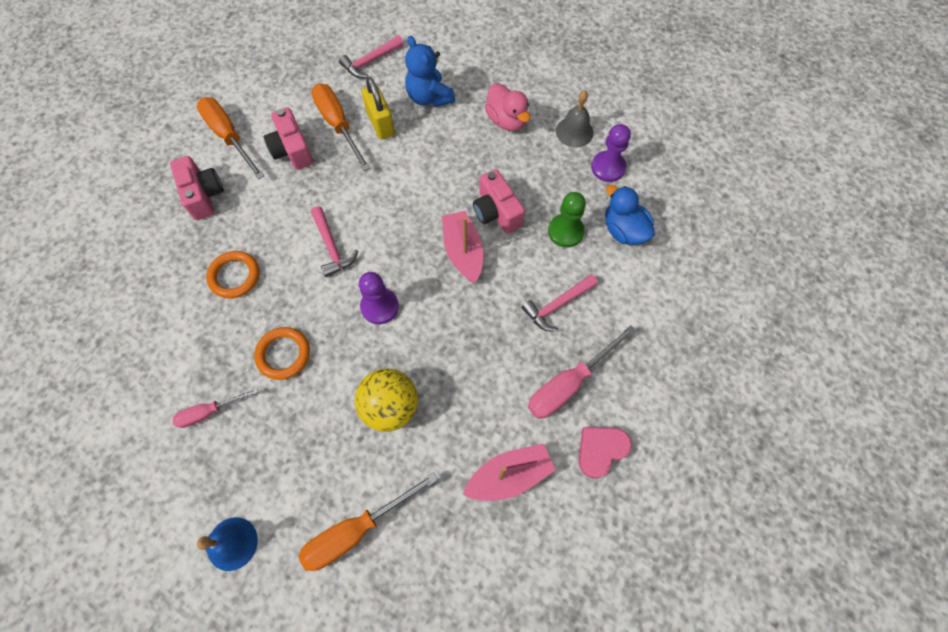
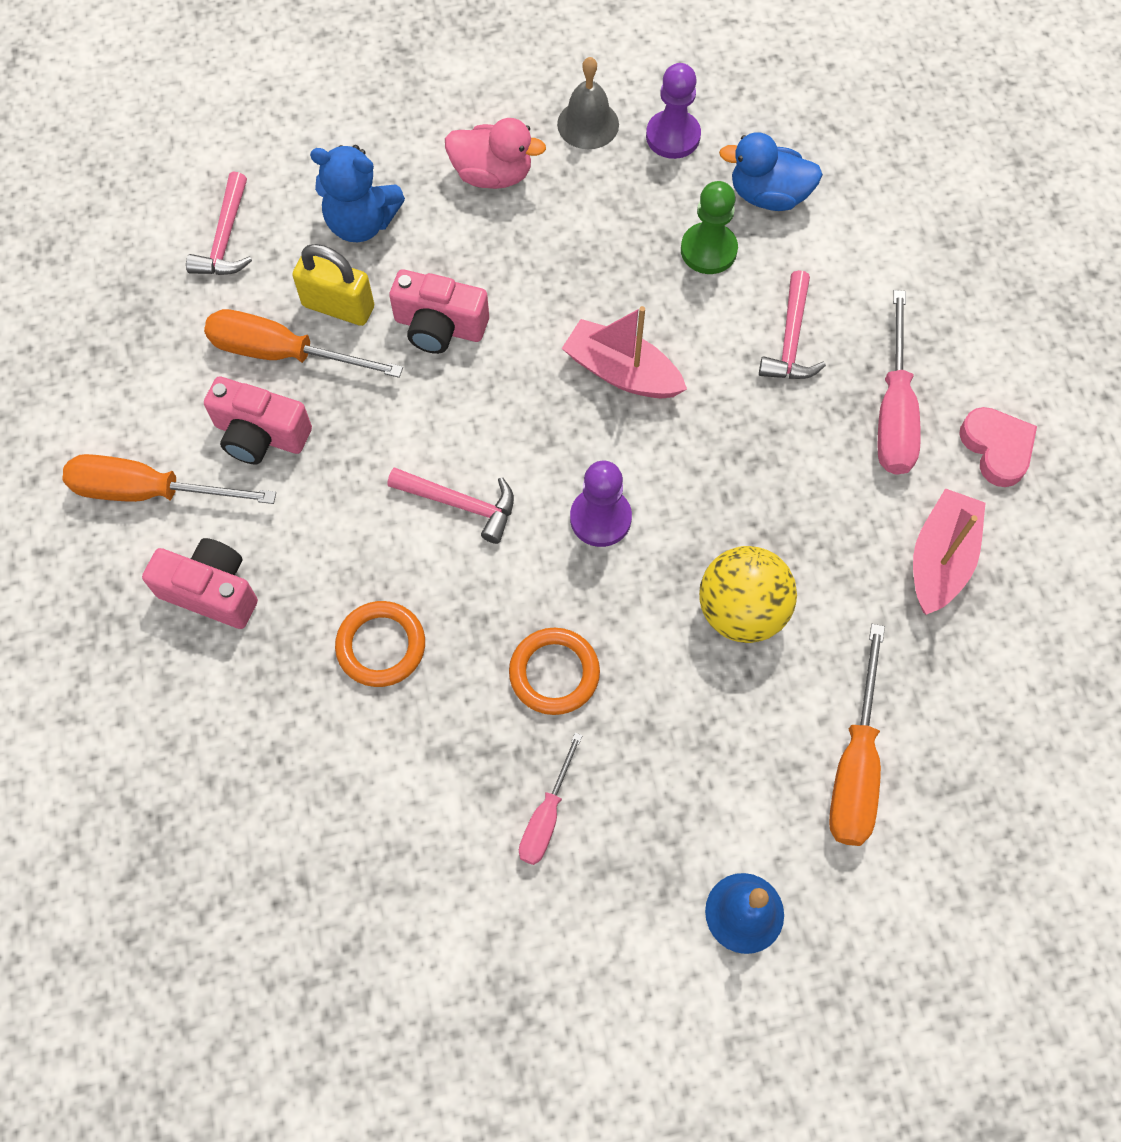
camera: 45 degrees left, 0 degrees up
(496, 212) = (607, 294): pink camera -> pink camera (439, 326)
(600, 450) = (996, 448): pink heart -> pink heart turned 150 degrees clockwise

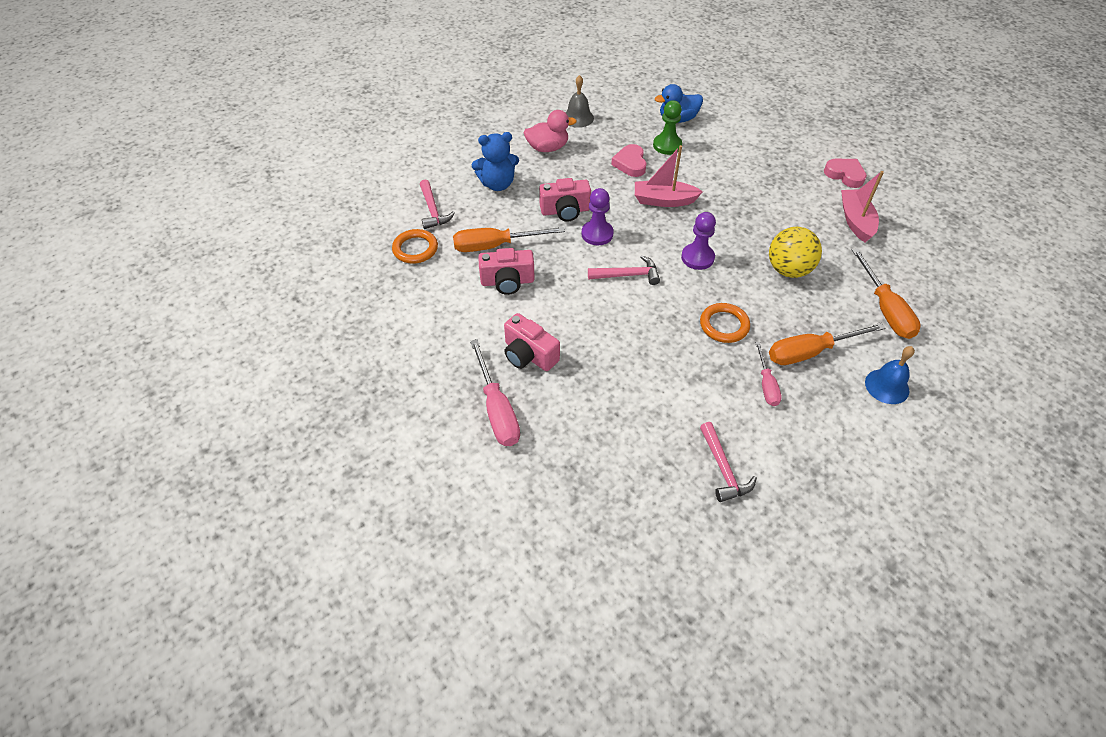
camera: 25 degrees left, 15 degrees down
(149, 491) = (465, 325): orange screwdriver -> orange screwdriver (810, 352)
(211, 591) = (529, 355): pink camera -> pink camera turned 135 degrees counterclockwise
(338, 306) = (510, 219): yellow padlock -> none
(381, 646) = (632, 346): orange ring -> orange ring (415, 249)
(615, 266) = (630, 164): none -> pink heart
(673, 136) = (619, 111): purple pawn -> purple pawn (597, 234)
(791, 340) = (728, 165): pink hammer -> pink hammer (723, 469)
(893, 411) = (792, 176): pink screwdriver -> pink screwdriver (497, 409)

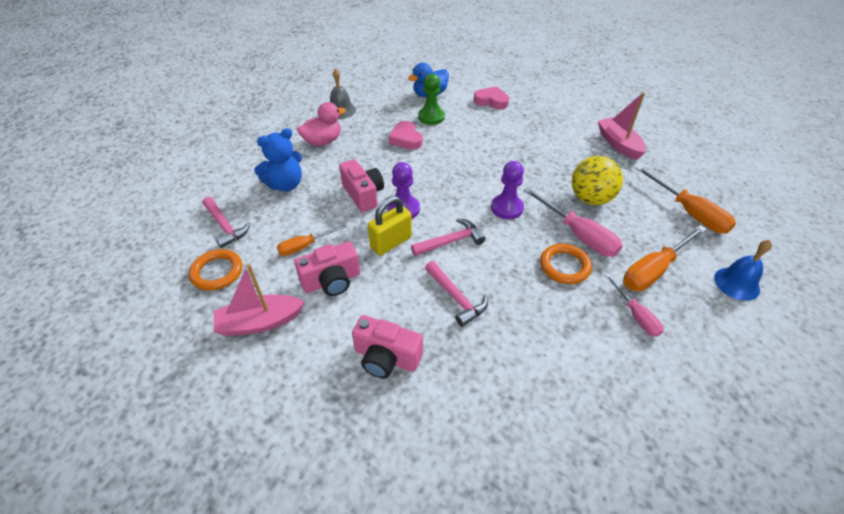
camera: 20 degrees left, 5 degrees down
(495, 246) = (305, 246): orange screwdriver -> orange screwdriver, size x0.60
(497, 409) = (376, 439): pink screwdriver -> pink screwdriver (578, 235)
(565, 211) = (363, 194): pink camera -> pink camera turned 90 degrees counterclockwise
(572, 262) = (391, 242): none -> yellow padlock
(663, 200) = (451, 164): pink boat -> pink boat (260, 322)
(723, 469) = (650, 426): pink hammer -> pink hammer (456, 298)
(845, 175) = (588, 110): pink heart -> pink heart (491, 101)

